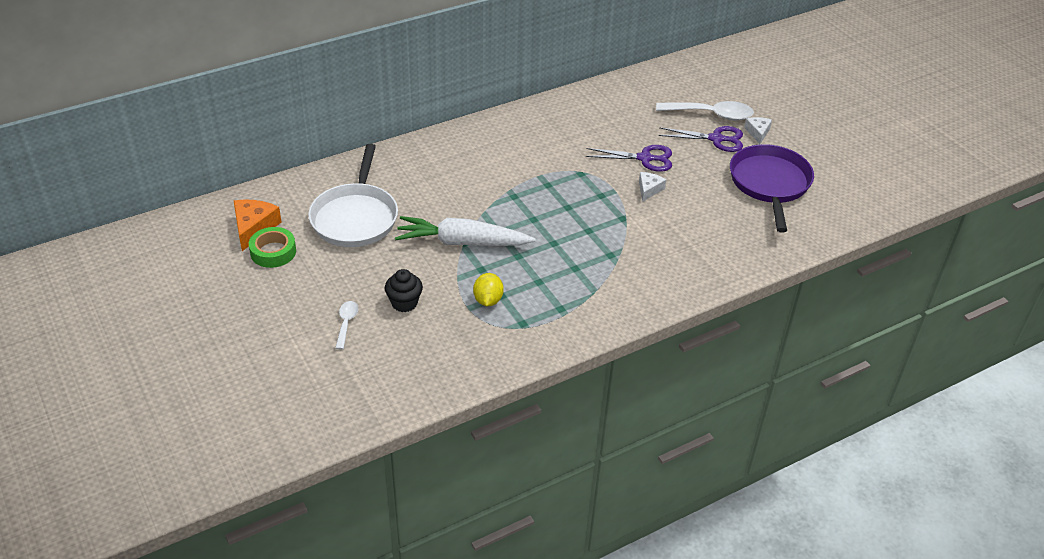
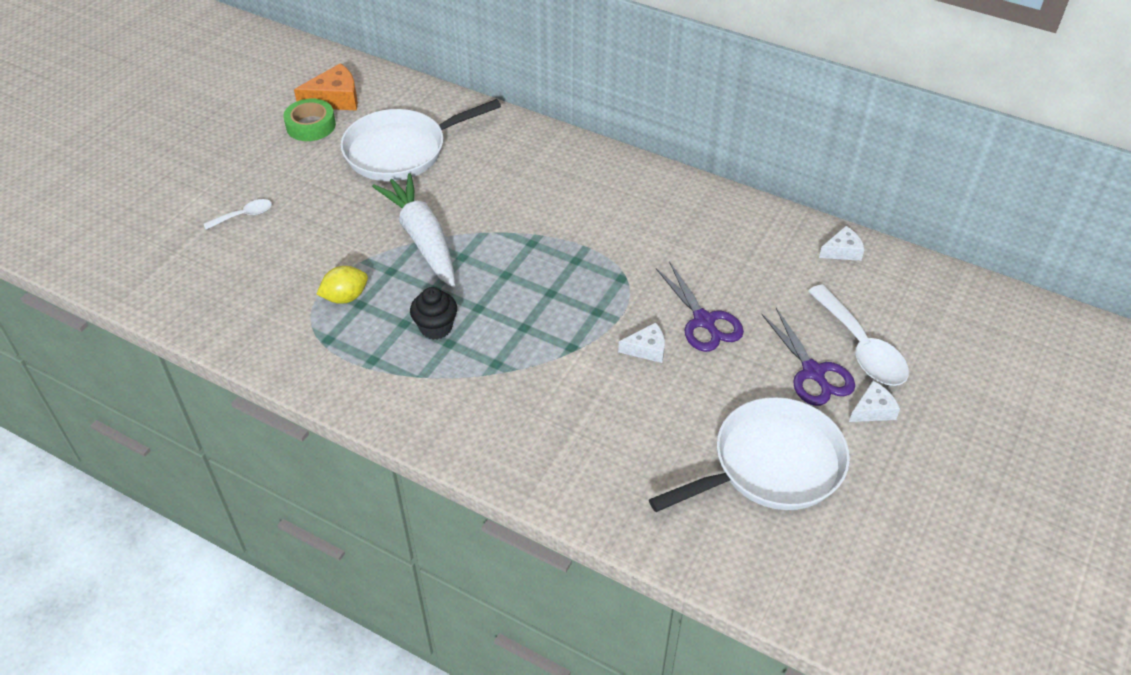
camera: 60 degrees right, 5 degrees up
(404, 303) = (299, 240): black cupcake -> black cupcake (436, 327)
(633, 85) = (842, 251): none -> white cheese
(770, 184) = (771, 465): purple pan -> white pan

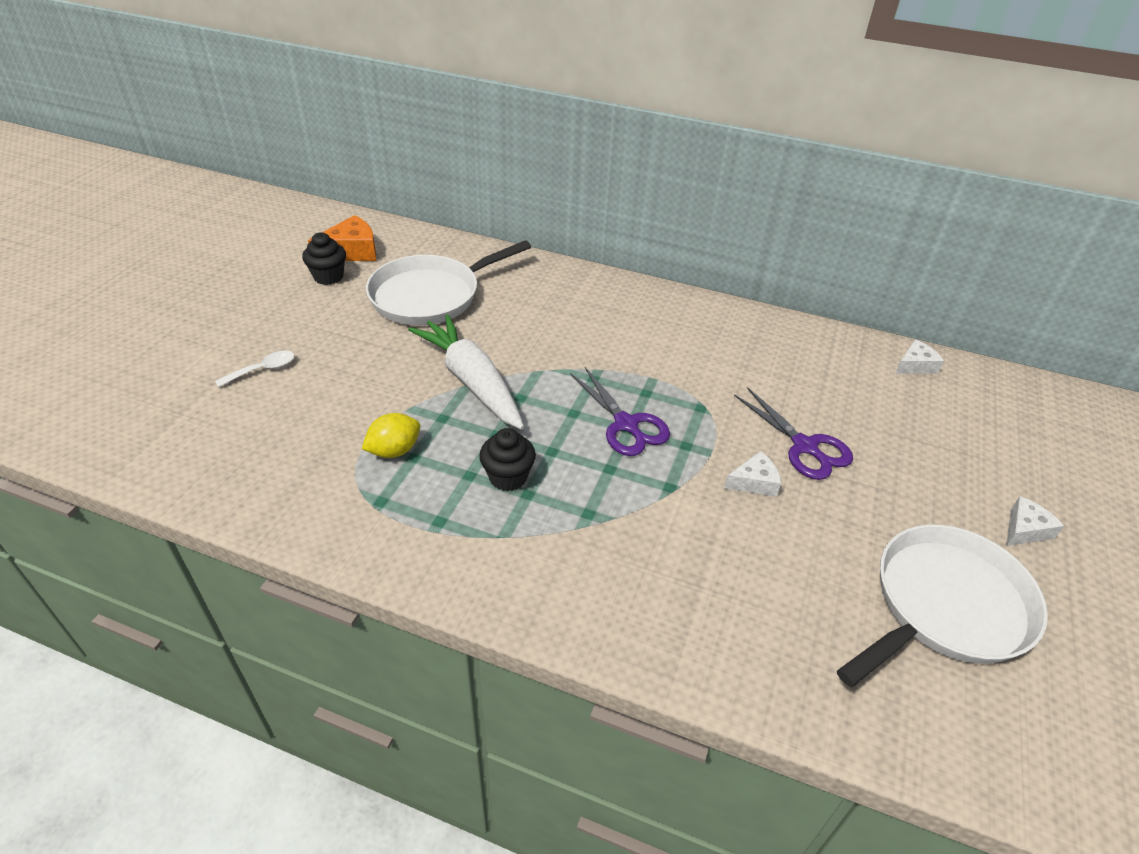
camera: 10 degrees left, 5 degrees down
(311, 125) = (328, 277): green tape -> black cupcake
(813, 372) = (943, 493): purple scissors -> purple scissors (626, 424)
(860, 347) = (979, 461): white spoon -> none

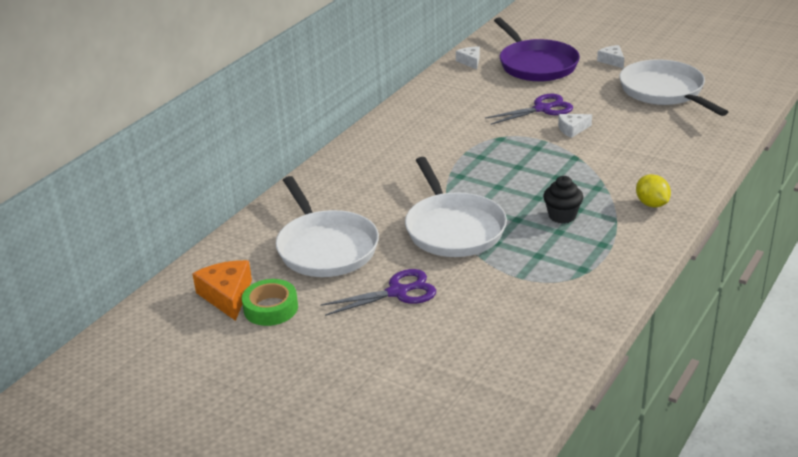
camera: 75 degrees left, 10 degrees down
(262, 370) = (415, 338): white spoon -> none
(328, 277) = (271, 308): black cupcake -> green tape
(394, 450) = (530, 264): yellow lemon -> yellow lemon (651, 204)
(471, 381) = (453, 228): white carrot -> white pan
(626, 424) = (513, 167): purple scissors -> purple scissors (397, 292)
(754, 482) = (572, 129): white cheese -> white cheese turned 105 degrees counterclockwise
(949, 434) = (536, 65): none -> purple pan

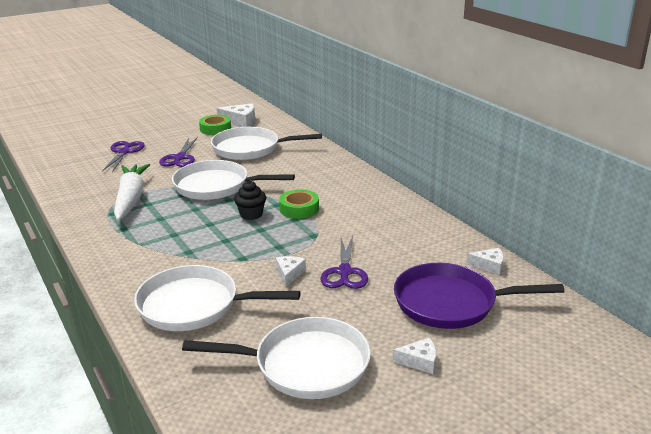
camera: 115 degrees right, 5 degrees down
(227, 296) = (241, 122): orange cheese -> white cheese
(418, 355) = (124, 152): none -> purple scissors
(457, 161) = (299, 209): none -> green tape
(539, 274) = (131, 198): none -> white carrot
(562, 216) = (175, 225): black cupcake -> black cupcake (251, 214)
(651, 204) = (134, 266): yellow lemon -> none
(662, 152) = (194, 305): none -> white pan

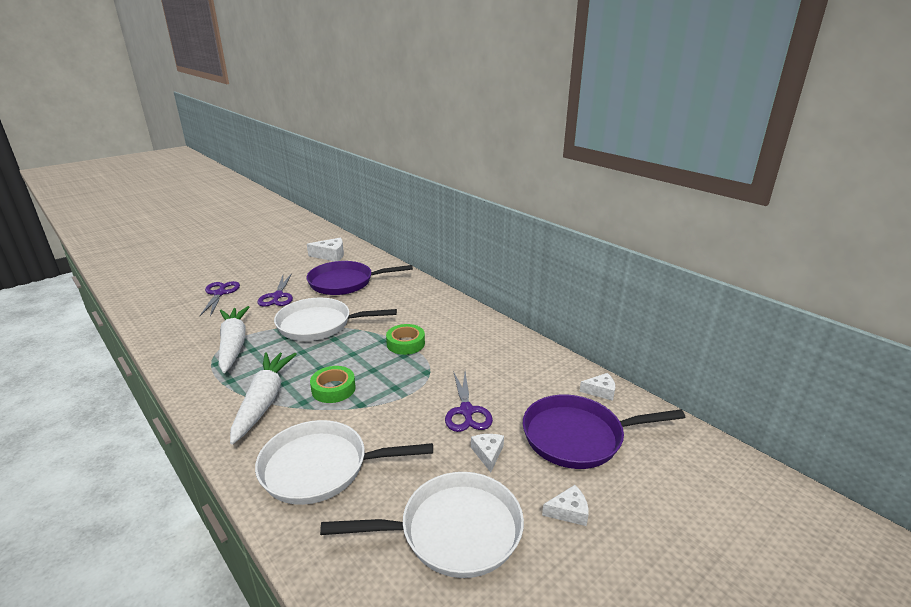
camera: 10 degrees left, 0 degrees up
(152, 248) = (264, 401): none -> white carrot
(215, 129) = (307, 264): green tape -> green tape (333, 389)
(250, 149) = (345, 282): white pan -> purple pan
(251, 214) = (360, 353): black cupcake -> none
(289, 274) = (412, 419): white cheese -> white cheese (488, 454)

